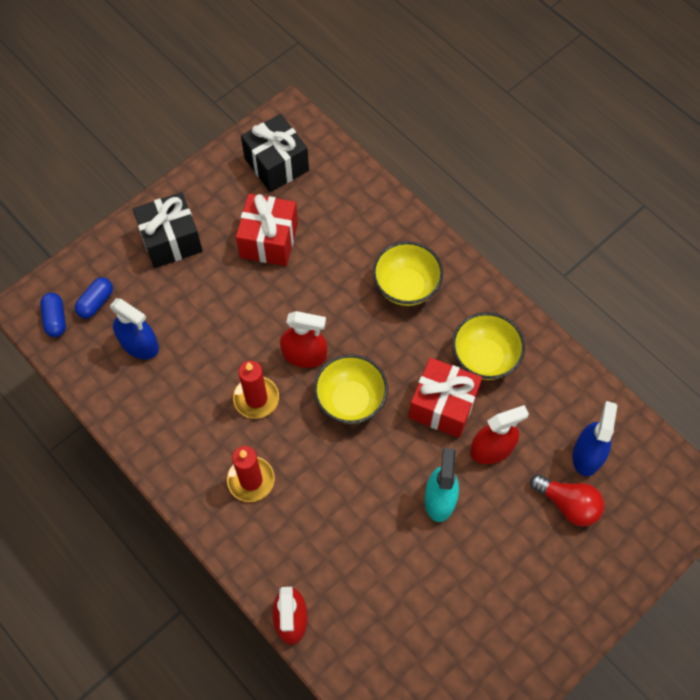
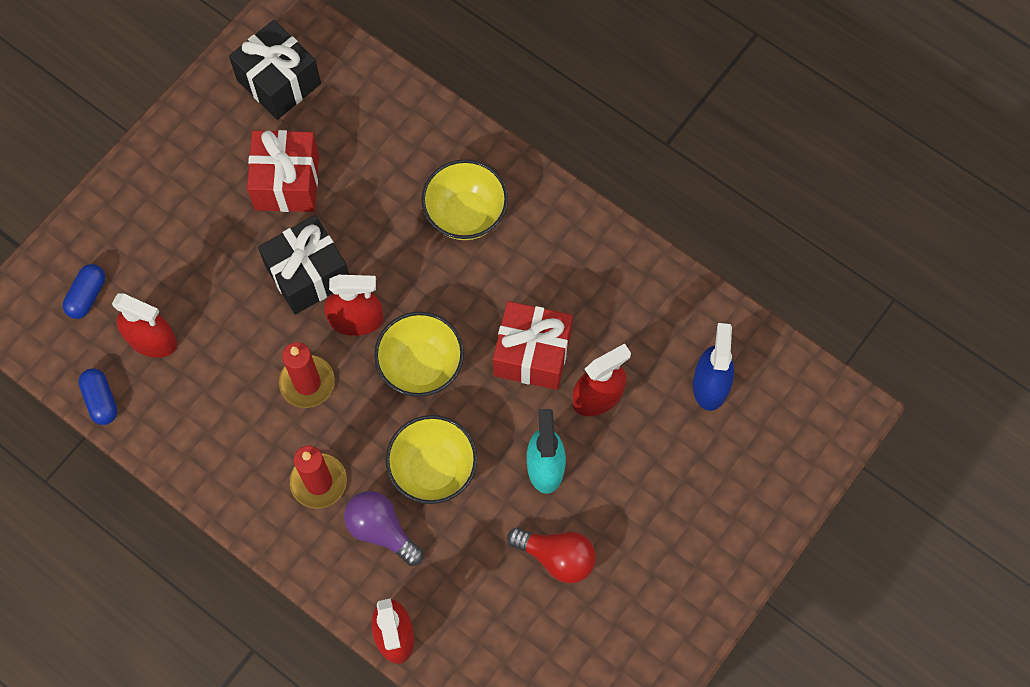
camera: 10 degrees left, 5 degrees up
(56, 319) = (41, 325): blue capsule -> blue capsule (101, 400)
(139, 344) = (151, 339): blue spray bottle -> red spray bottle
(171, 241) = (165, 202): black gift -> black gift (308, 275)
(295, 529) = (381, 530): none -> purple light bulb
(484, 358) = (573, 288): yellow bowl -> yellow bowl (433, 469)
(568, 504) = (695, 447): red light bulb -> red light bulb (556, 557)

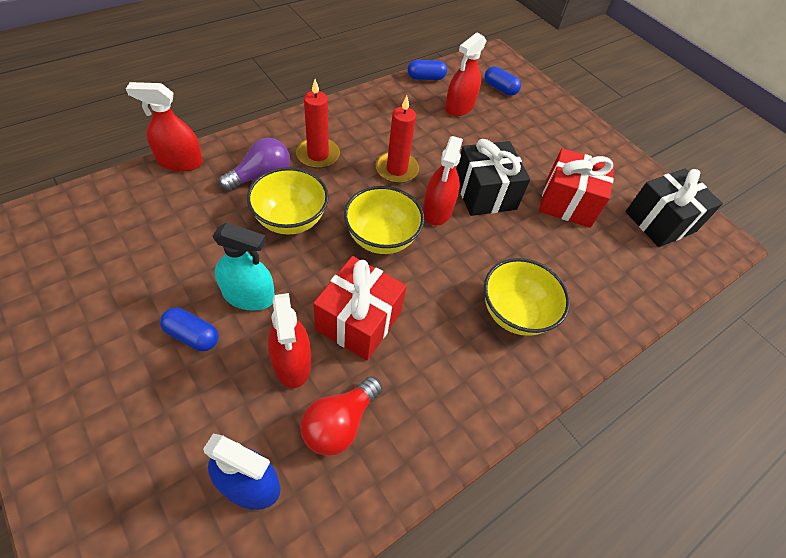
camera: 100 degrees right, 15 degrees down
(556, 557) = (165, 277): red light bulb -> red light bulb (339, 423)
(607, 495) = (192, 335): none -> blue capsule

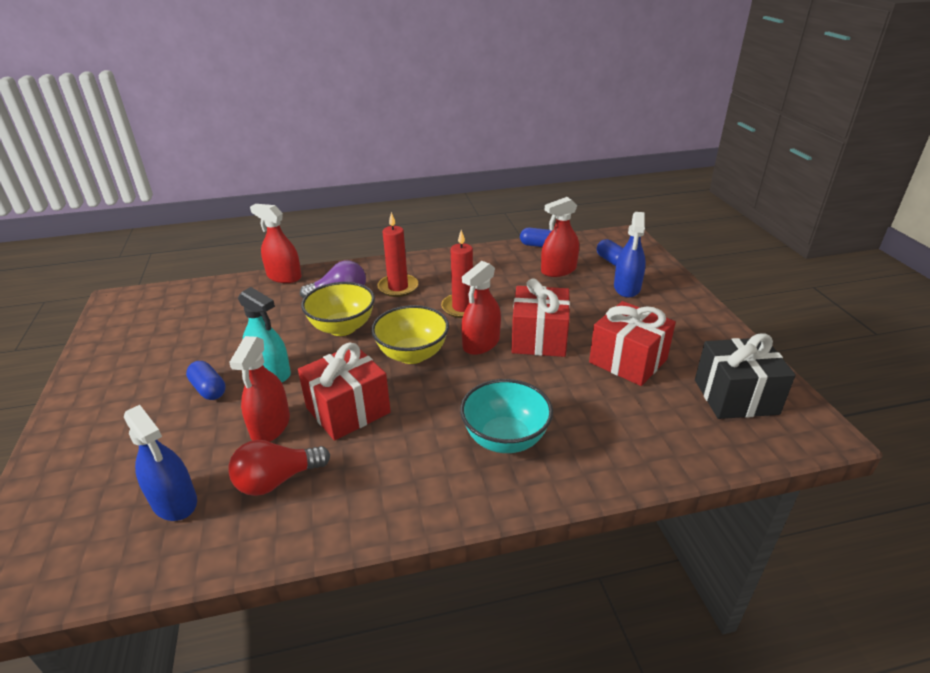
camera: 30 degrees right, 20 degrees down
(484, 193) = (539, 338): black gift -> red gift
(515, 313) = (505, 439): yellow bowl -> turquoise bowl
(527, 119) = (627, 288): none -> blue spray bottle

